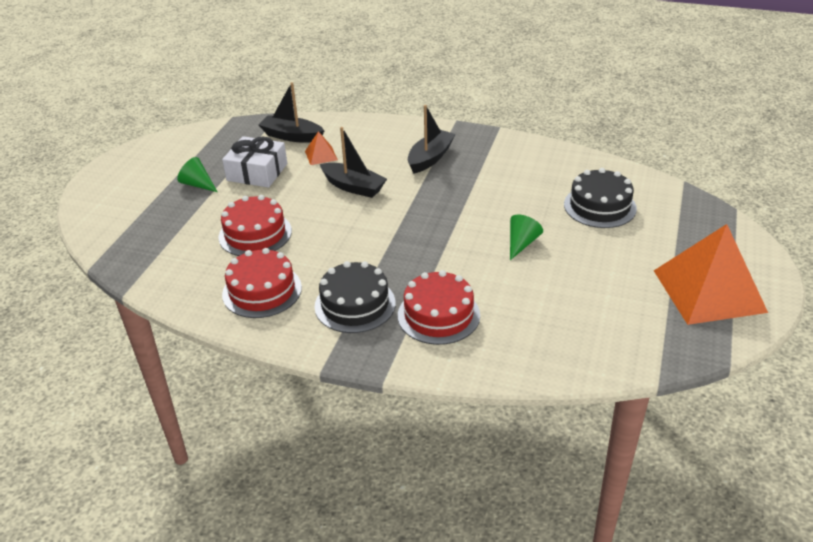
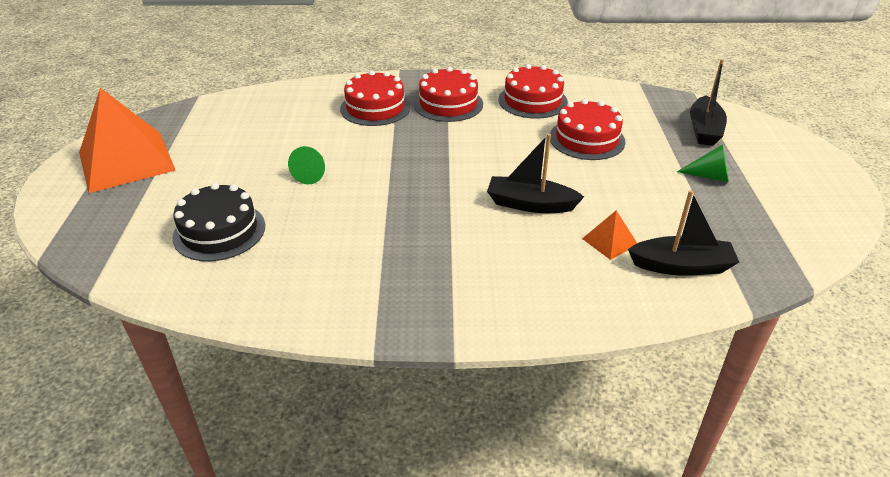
camera: 160 degrees right, 0 degrees up
(257, 172) = (662, 203): white gift -> none
(355, 304) = (448, 104): black cake -> red cake
(430, 158) = (459, 265): black boat -> black boat (704, 130)

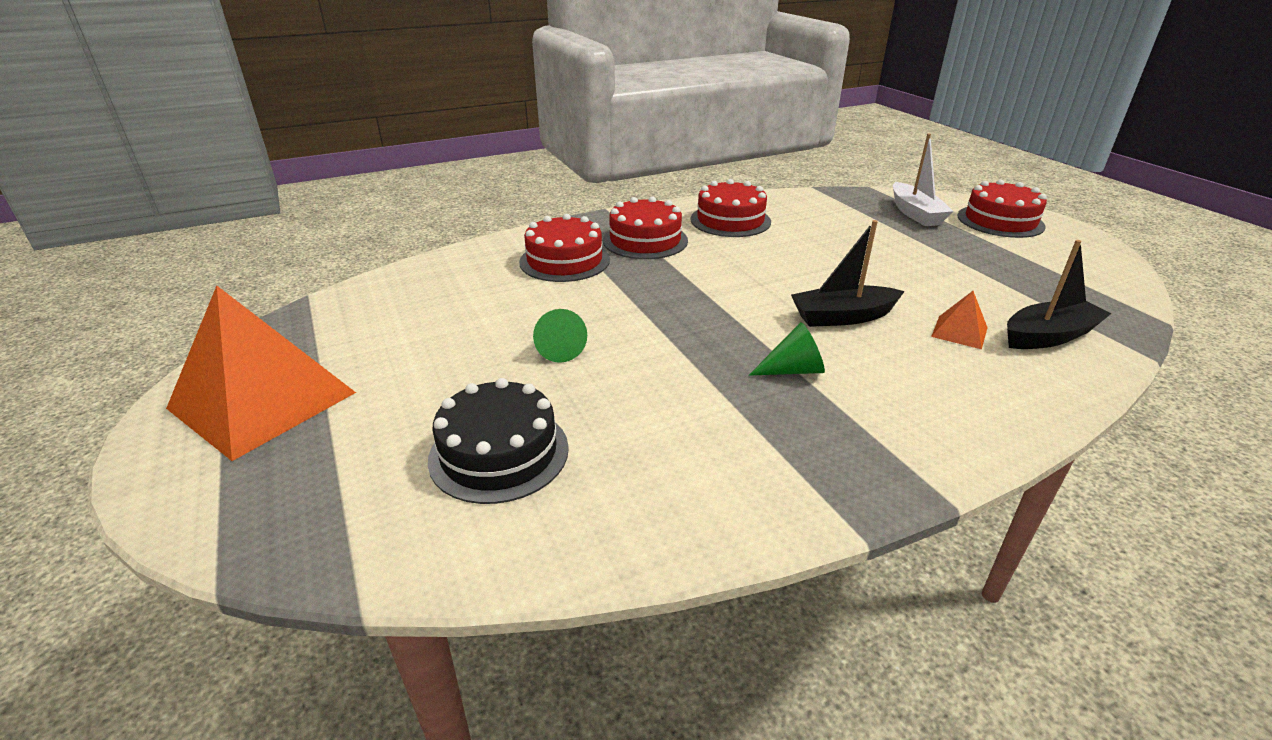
camera: 25 degrees left, 5 degrees down
(587, 139) = (823, 243): red cake -> red cake (1000, 221)
(704, 130) = (915, 214): black boat -> white boat
(709, 176) = (969, 251): green cone -> green cone (793, 370)

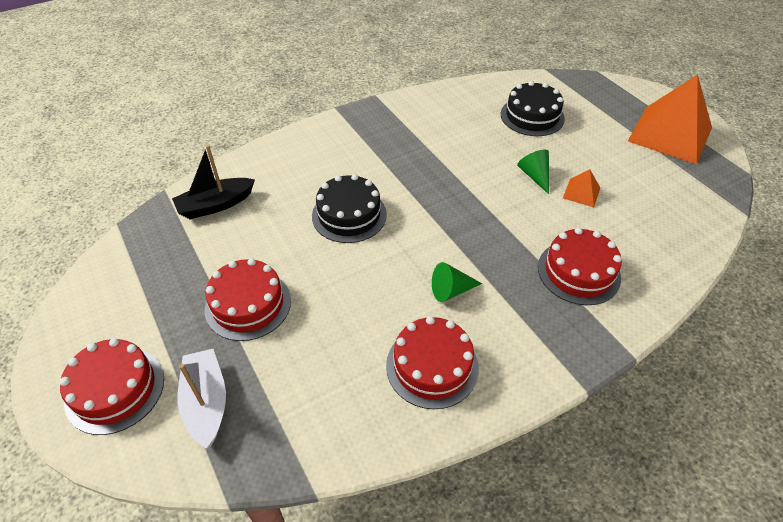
camera: 175 degrees right, 15 degrees up
(645, 240) = (516, 313): red cake -> red cake (248, 304)
(793, 370) = (391, 168): green cone -> green cone (451, 290)
(842, 317) = (349, 215): black boat -> black cake
(959, 332) = (273, 205): orange pyramid -> orange pyramid (581, 192)

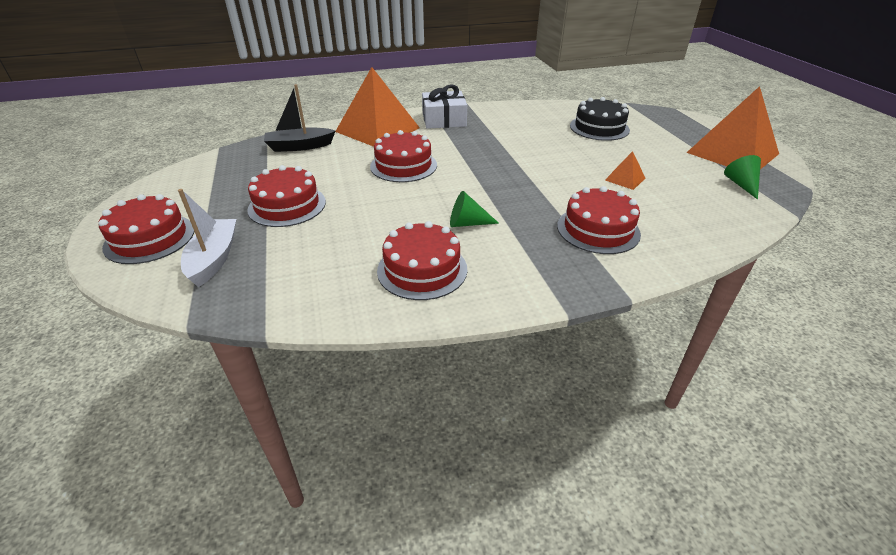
camera: 15 degrees right, 10 degrees down
(294, 160) = (377, 129): none -> orange pyramid
(349, 215) = (403, 165): black cake -> red cake
(363, 130) = (444, 120): none -> white gift
(534, 176) = (584, 163): green cone -> green cone (741, 185)

